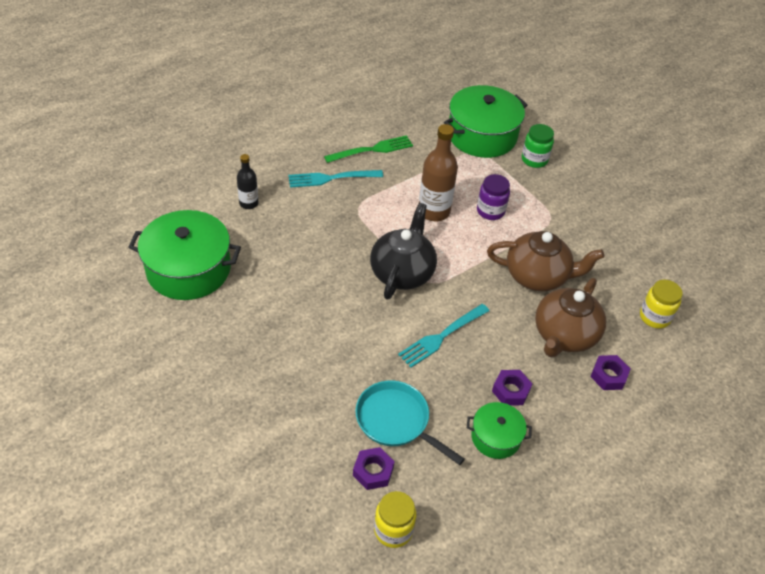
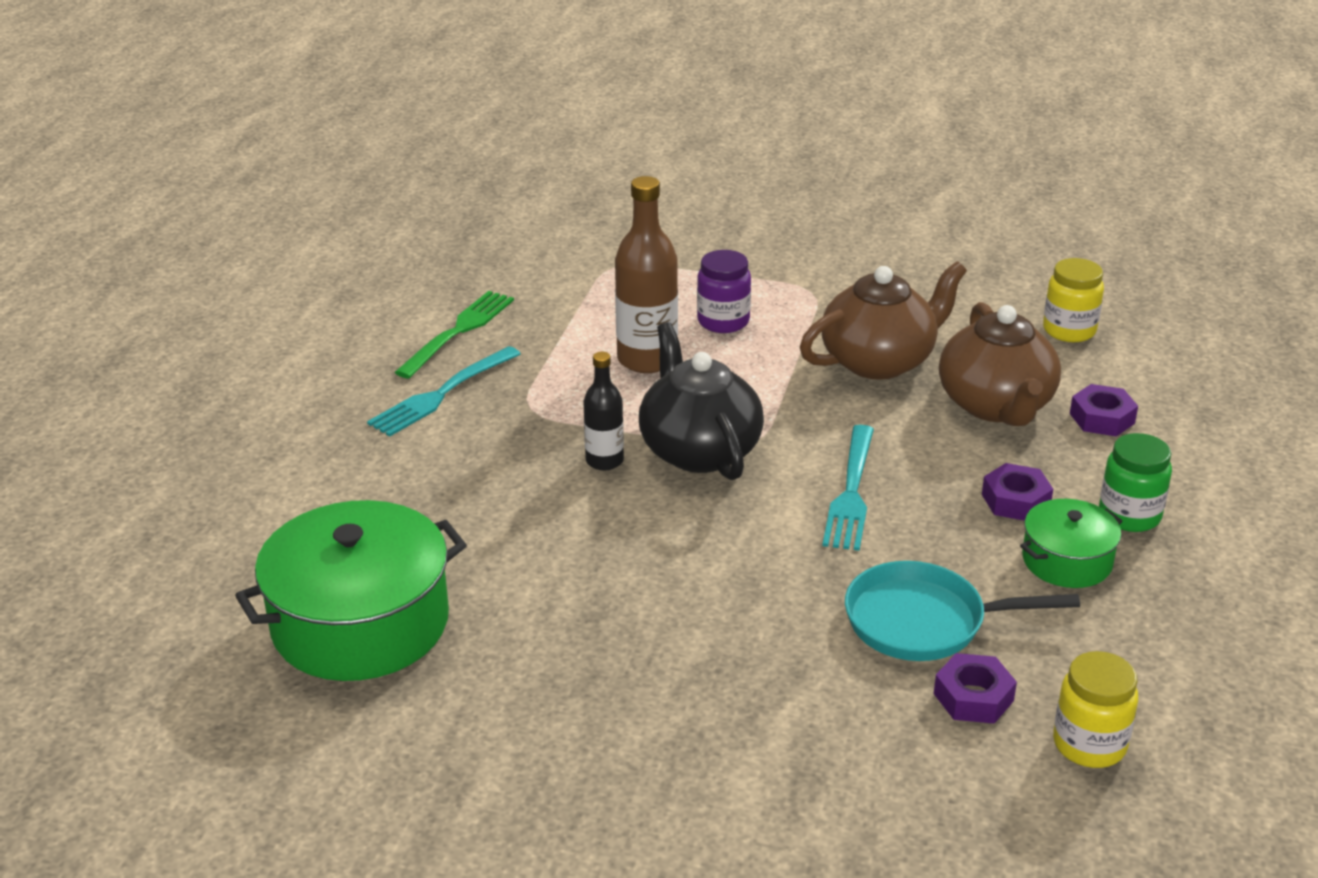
camera: 35 degrees left, 15 degrees down
(248, 203) = (348, 489): black bottle -> black bottle (604, 461)
(482, 135) = (596, 244): green pot -> none
(534, 160) = (703, 239): green jar -> green jar (1129, 515)

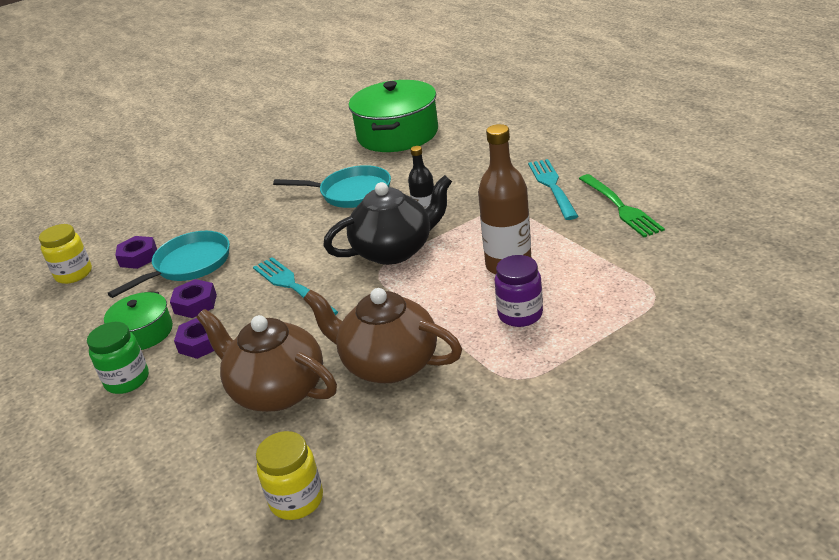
camera: 135 degrees right, 0 degrees up
(597, 568) = (351, 193): none -> turquoise pan
(699, 450) = (394, 250): black teapot -> black teapot turned 45 degrees counterclockwise
(879, 361) = (389, 364): brown teapot -> brown teapot turned 105 degrees clockwise
(1102, 418) = (198, 435): purple nut -> purple nut (195, 304)

